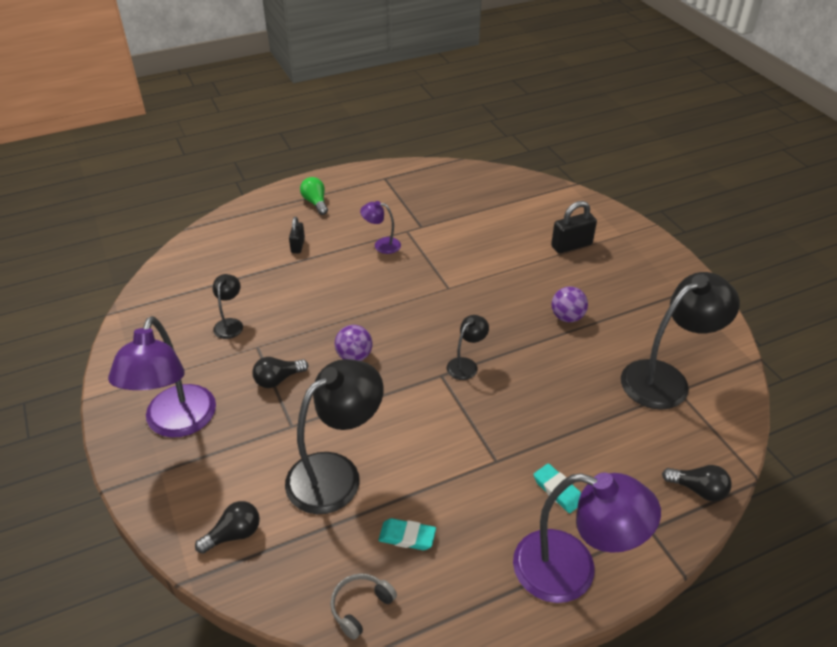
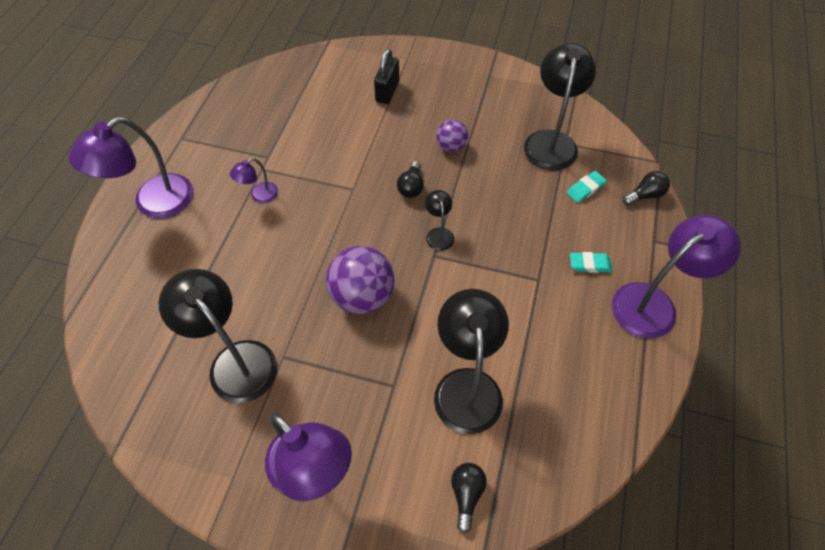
camera: 50 degrees left, 15 degrees up
(230, 324) = (235, 360): black lamp -> black lamp, size x2.10
(278, 379) = (335, 364): black light bulb -> black light bulb (411, 187)
(298, 245) = (193, 251): black padlock -> none
(315, 203) = (153, 203): green light bulb -> purple lamp
(354, 356) = (362, 296): purple ball -> purple ball, size x1.80
(360, 607) = (594, 446): grey headphones -> none
(407, 537) = (558, 377): turquoise eraser -> turquoise eraser (585, 189)

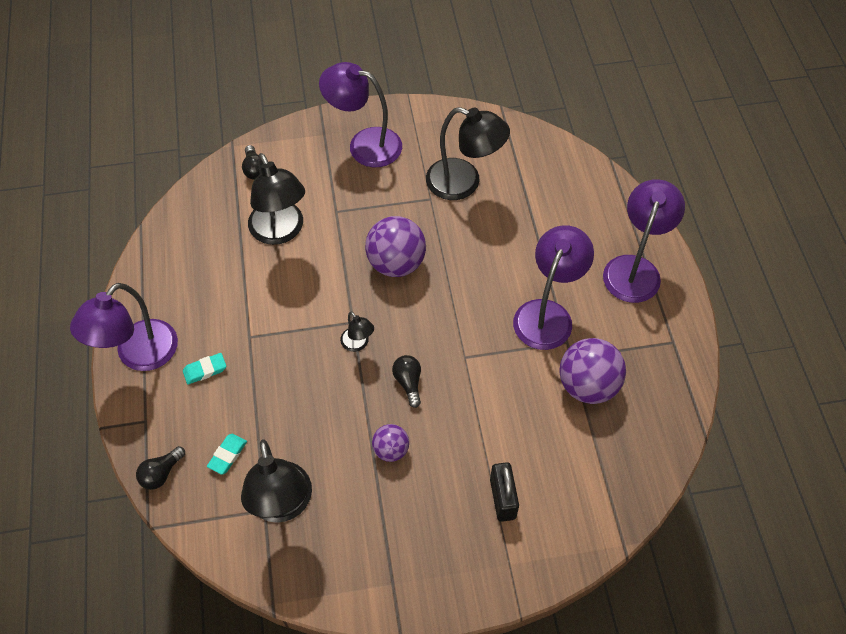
camera: 155 degrees right, 0 degrees up
(259, 195) = (547, 314): purple lamp -> purple lamp, size x2.10
(272, 134) = (587, 385): none -> purple ball

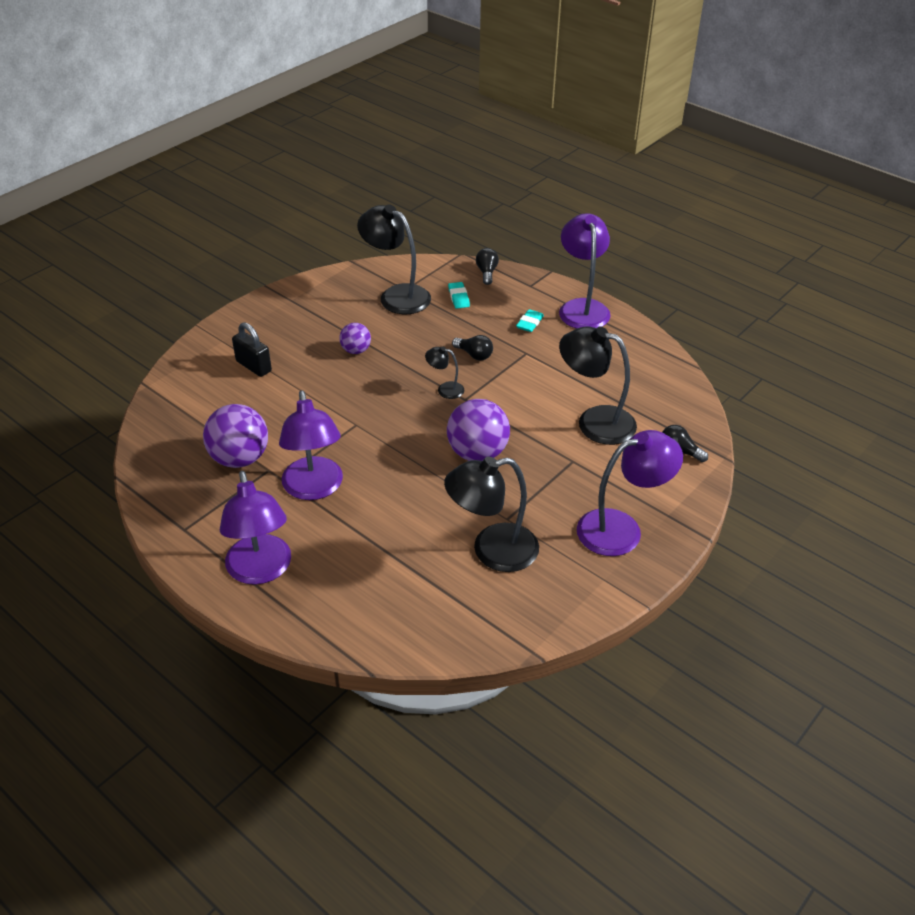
camera: 140 degrees right, 15 degrees down
(408, 383) = (382, 388): black light bulb -> black light bulb (474, 355)

